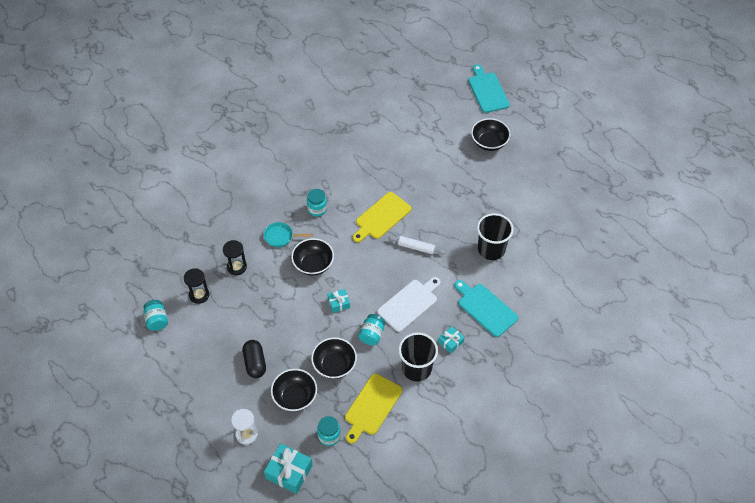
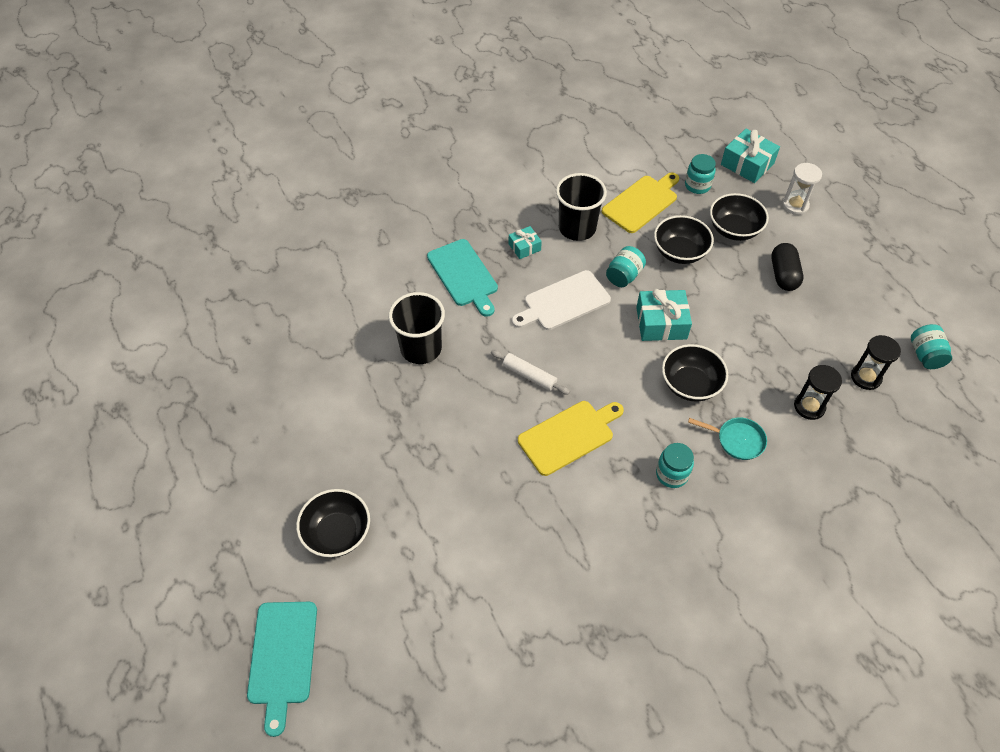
camera: 165 degrees left, 0 degrees up
(339, 303) = (661, 323): turquoise gift -> turquoise gift, size x1.73

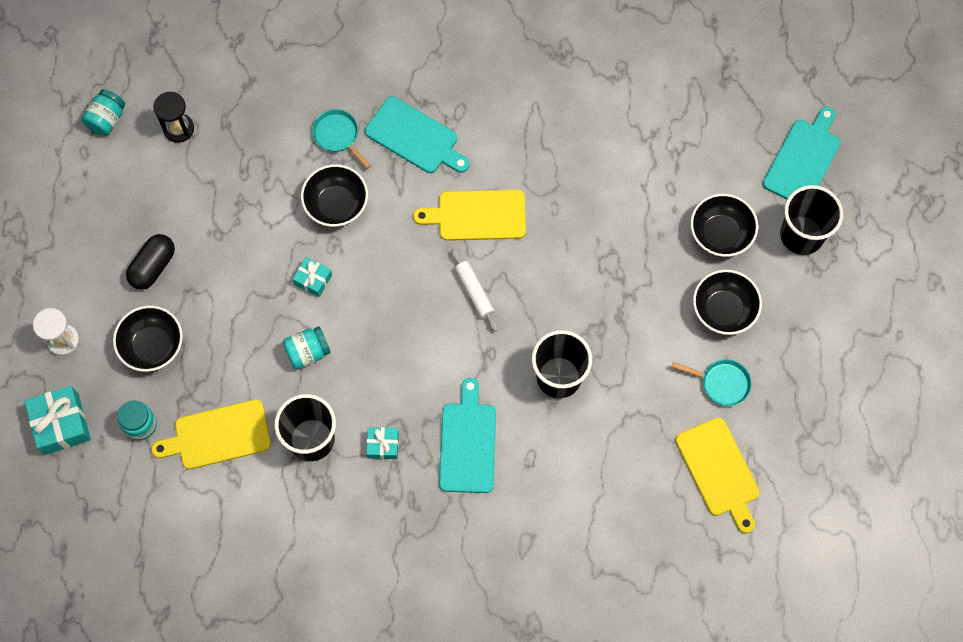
camera: 150 degrees left, 15 degrees up
(255, 344) = (719, 471): none -> yellow cutting board
(255, 574) = (801, 235): none -> black cup
(280, 407) = (722, 383): none -> turquoise pan
(563, 302) = (389, 354): white cutting board -> none
(661, 323) = (313, 279): turquoise gift -> turquoise gift, size x0.58
(672, 474) = (415, 137): turquoise jar -> turquoise cutting board
(679, 252) = (230, 349): black bowl -> black bowl (723, 310)
(809, 407) = (252, 130): black hourglass -> none

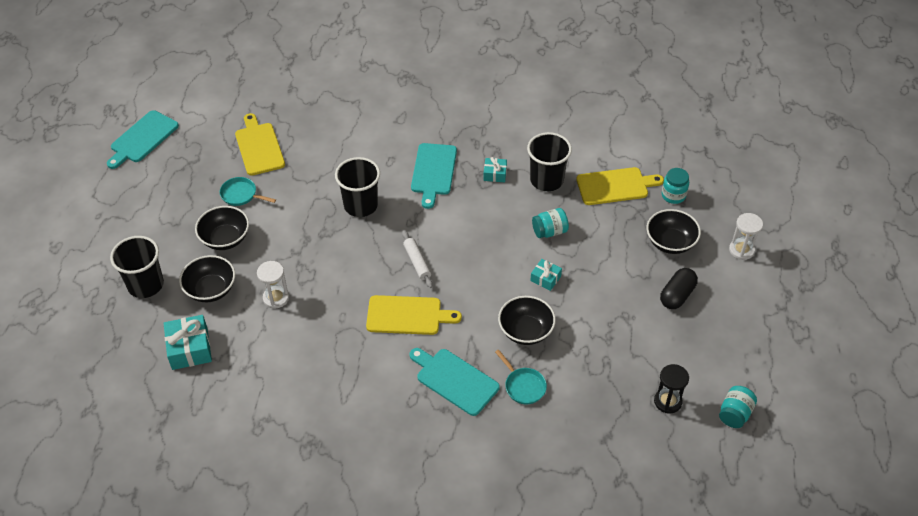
camera: 175 degrees left, 20 degrees down
(61, 424) = (733, 199): turquoise gift -> turquoise gift (190, 348)
(639, 228) = (276, 298): none -> white hourglass
(803, 159) = (122, 340): turquoise cutting board -> turquoise cutting board (142, 138)

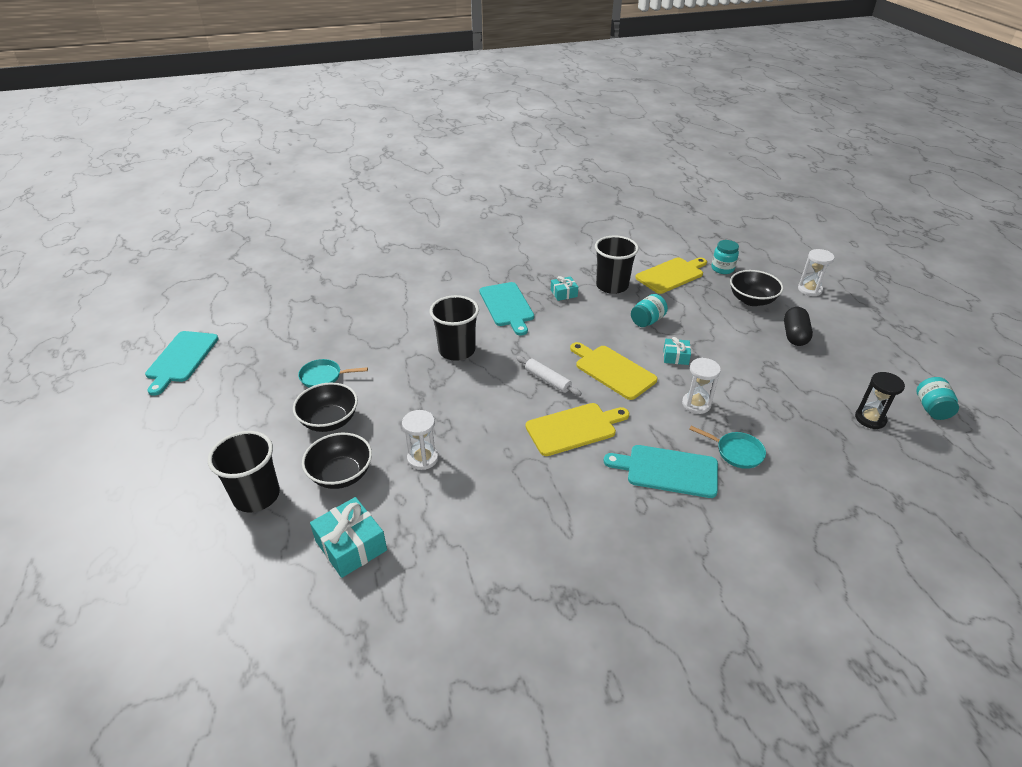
camera: 25 degrees left, 10 degrees down
(259, 147) = (318, 332): yellow cutting board -> yellow cutting board (612, 370)
(526, 331) = (696, 404): black bowl -> white hourglass

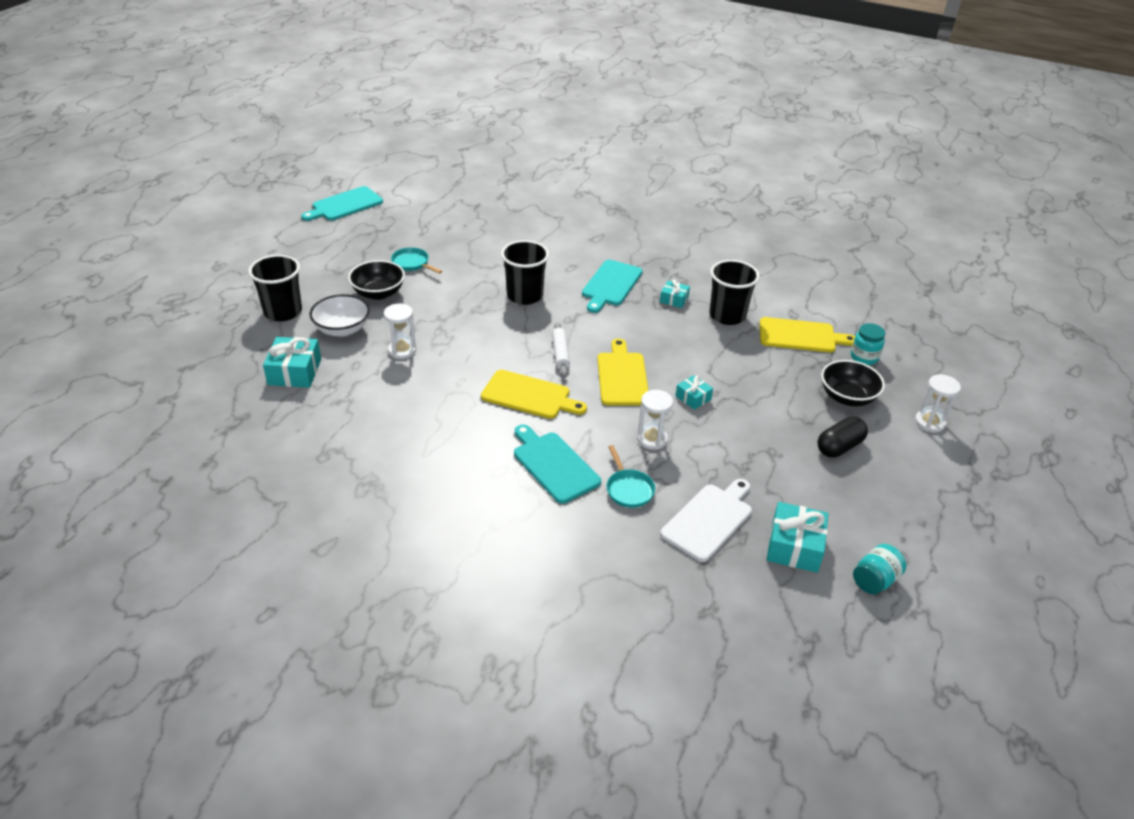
camera: 40 degrees right, 0 degrees up
(341, 474) = (342, 329): black bowl -> white bowl
(647, 321) = (713, 358): turquoise jar -> none
(807, 437) = (709, 520): none -> white cutting board
(870, 419) = (794, 546): black hourglass -> turquoise gift

